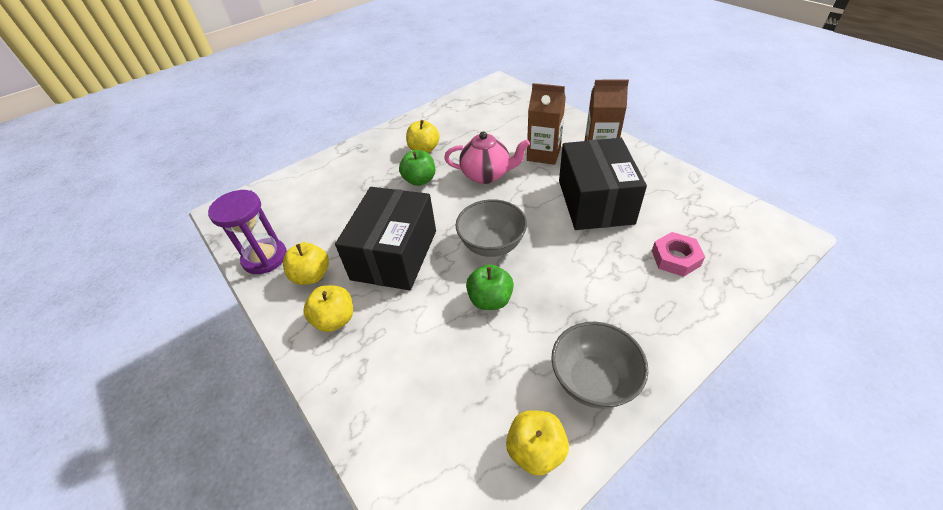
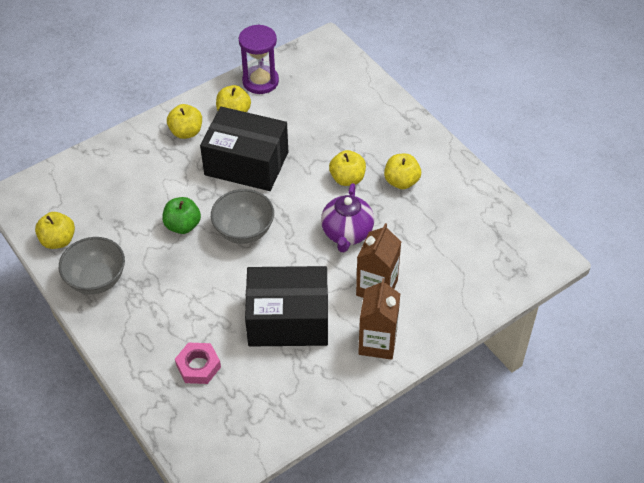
camera: 90 degrees right, 5 degrees up
(420, 180) = (347, 178): green apple -> yellow apple
(487, 175) = (347, 234): pink teapot -> purple teapot

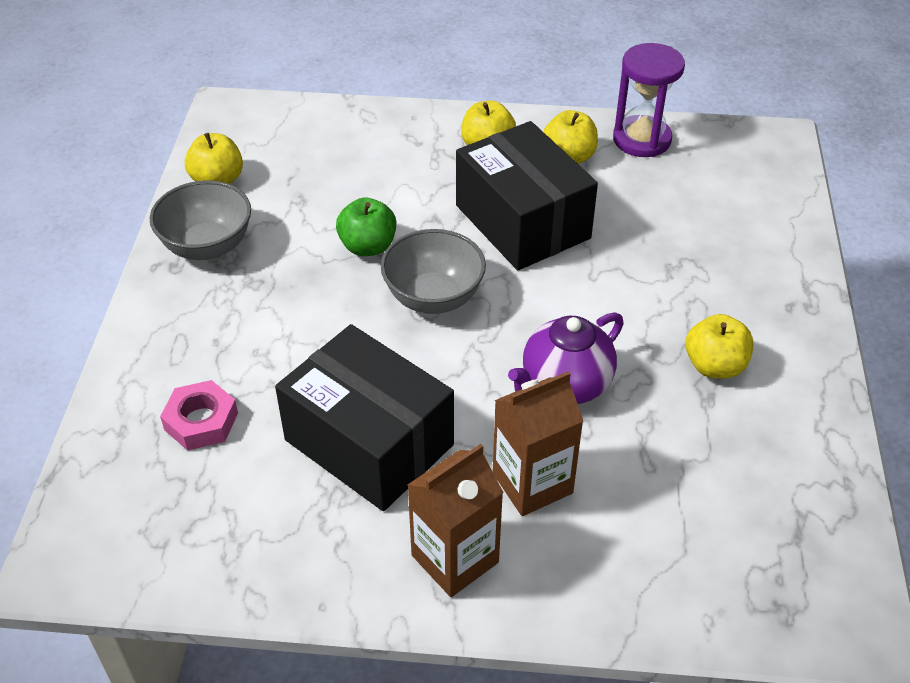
camera: 40 degrees right, 5 degrees down
(347, 178) = (638, 316): yellow apple -> none

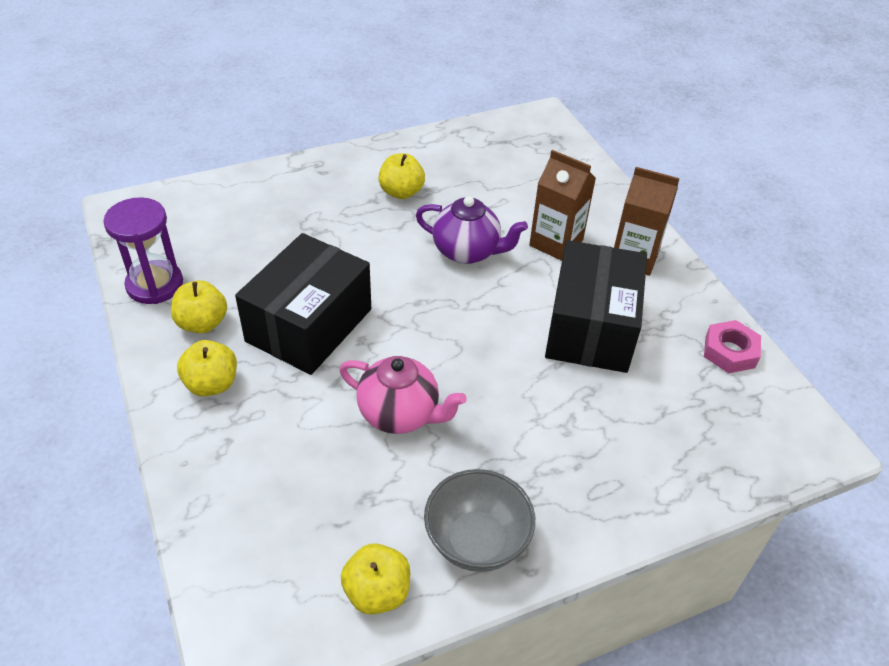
camera: 120 degrees left, 0 degrees up
(201, 421) = (654, 430): pink nut -> pink nut (730, 351)
(368, 246) = (400, 414): green apple -> pink teapot
(433, 297) = (432, 347): grey bowl -> none

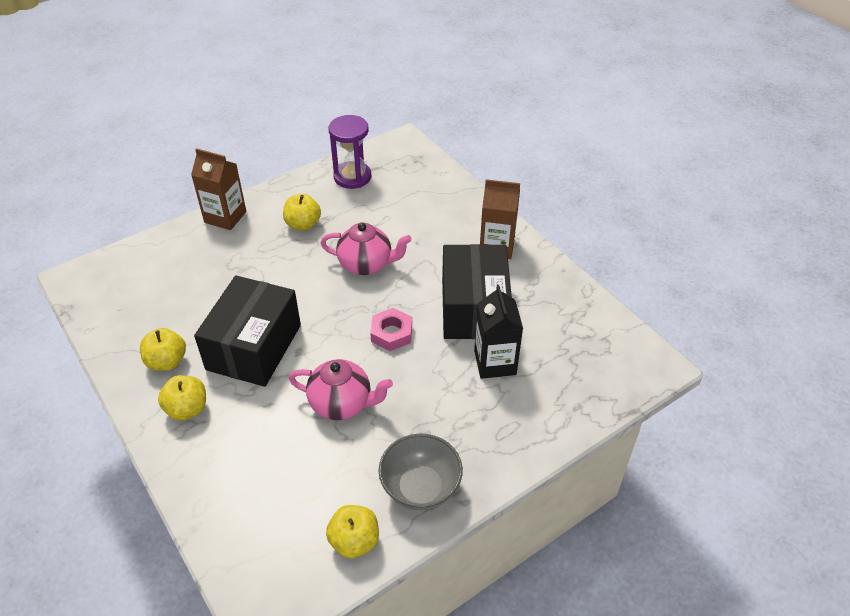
camera: 10 degrees left, 0 degrees up
(155, 285) = (119, 337): purple hourglass -> purple hourglass (352, 177)
(467, 251) = (366, 264): purple teapot -> pink teapot
(556, 243) = (434, 245): brown carton -> brown carton (225, 217)
(605, 399) = (495, 362): none -> black carton
(730, 351) = (580, 308): pink nut -> pink nut (391, 333)

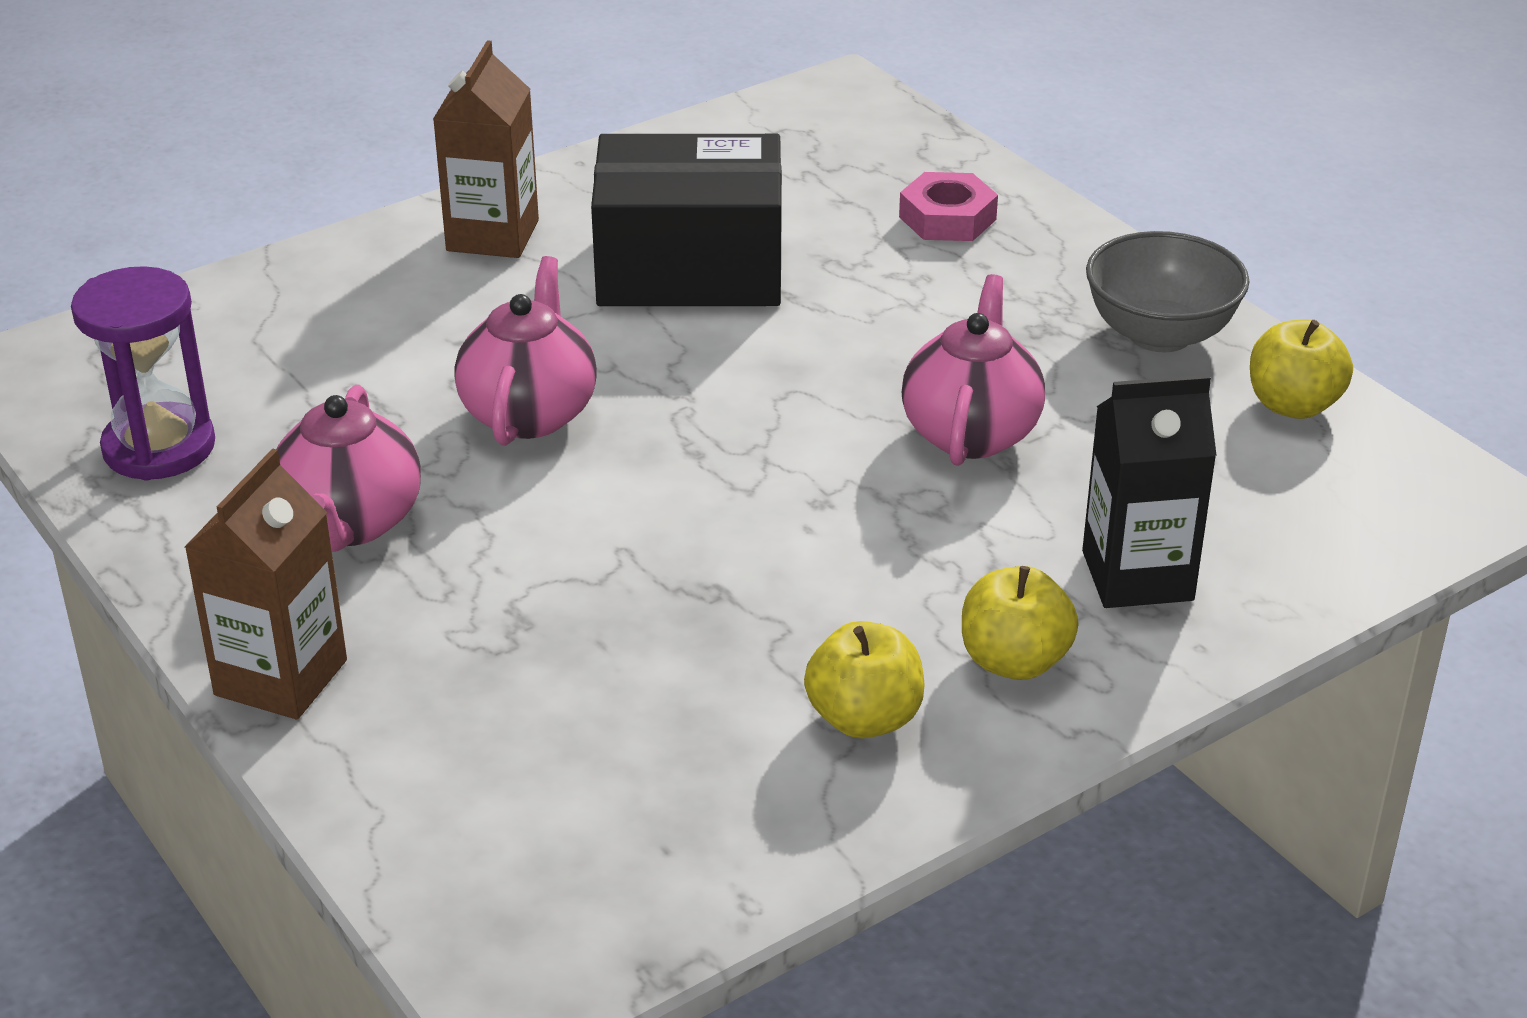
camera: 90 degrees left, 10 degrees down
(254, 347) = (809, 572): black box -> none
(303, 224) = (350, 524): yellow apple -> pink teapot
(391, 333) = (763, 373): pink nut -> pink nut (947, 218)
(495, 362) = (843, 248): black carton -> black carton (1137, 576)

